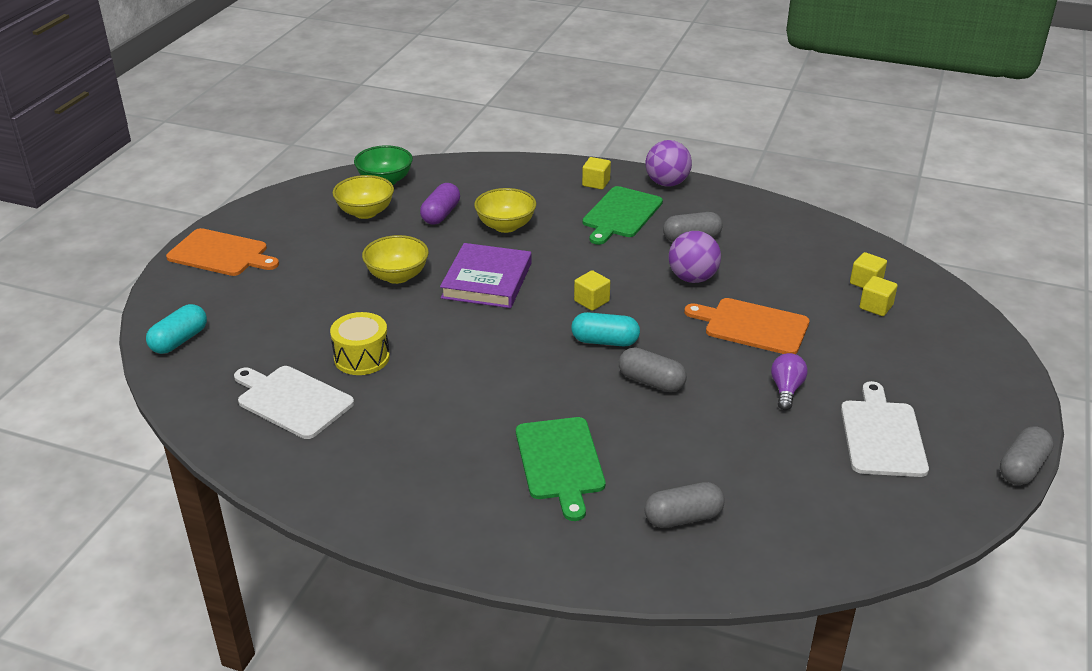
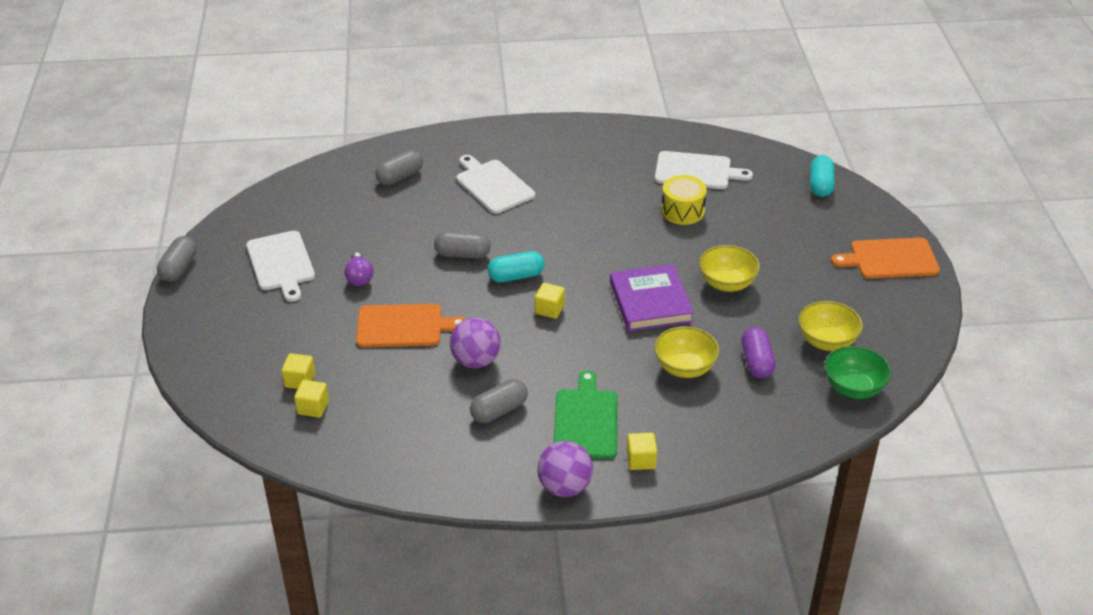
camera: 155 degrees right, 5 degrees up
(560, 462) = (493, 185): green cutting board -> white cutting board

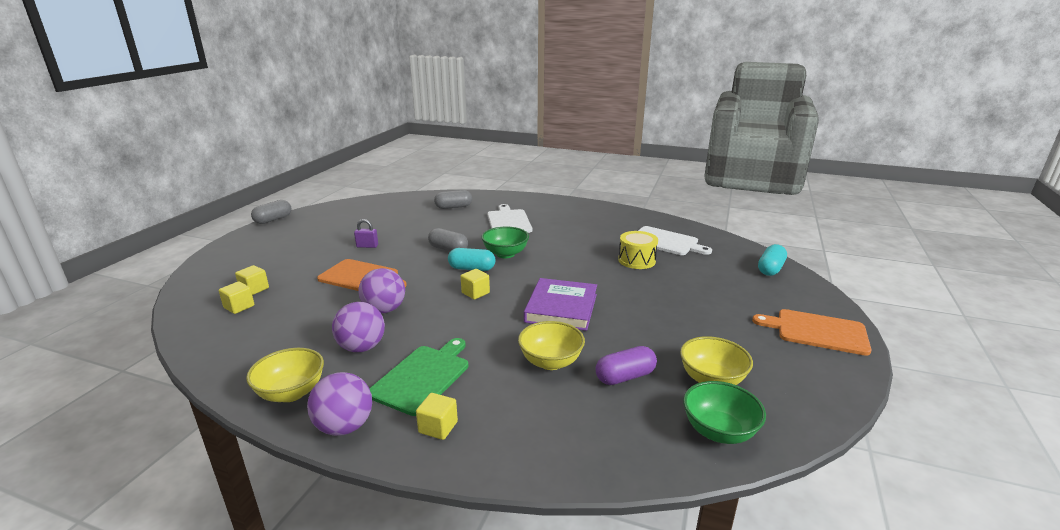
camera: 25 degrees right, 15 degrees down
(281, 263) = (331, 229): white cutting board -> none
(359, 277) = (367, 246): purple light bulb -> purple padlock
(499, 410) = (362, 347): grey capsule -> purple ball
(534, 242) = (505, 254): none -> green bowl
(727, 283) = (640, 312): yellow bowl -> yellow bowl (291, 392)
(757, 362) = (625, 377): purple capsule -> purple capsule turned 45 degrees clockwise

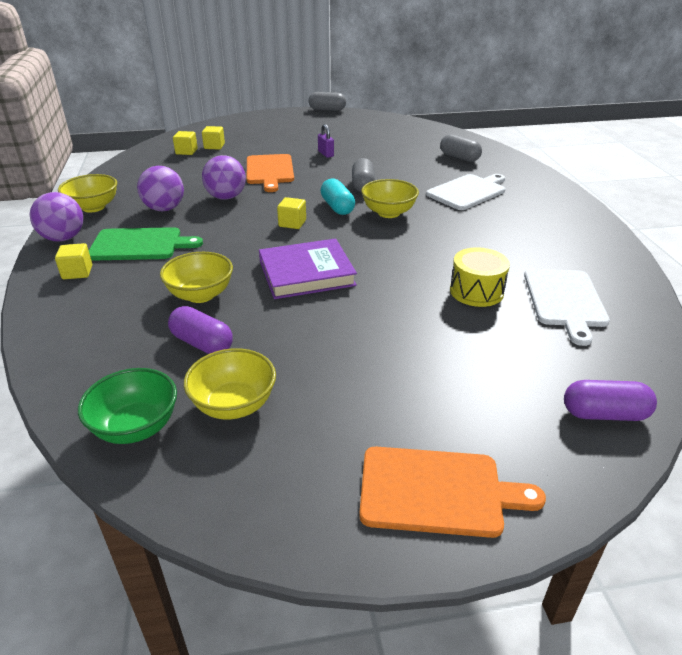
camera: 60 degrees right, 10 degrees up
(505, 254) = (388, 213): green bowl -> yellow bowl
(770, 269) = (604, 414): turquoise capsule -> purple capsule
(817, 331) = (437, 491): orange cutting board -> orange cutting board turned 105 degrees clockwise

